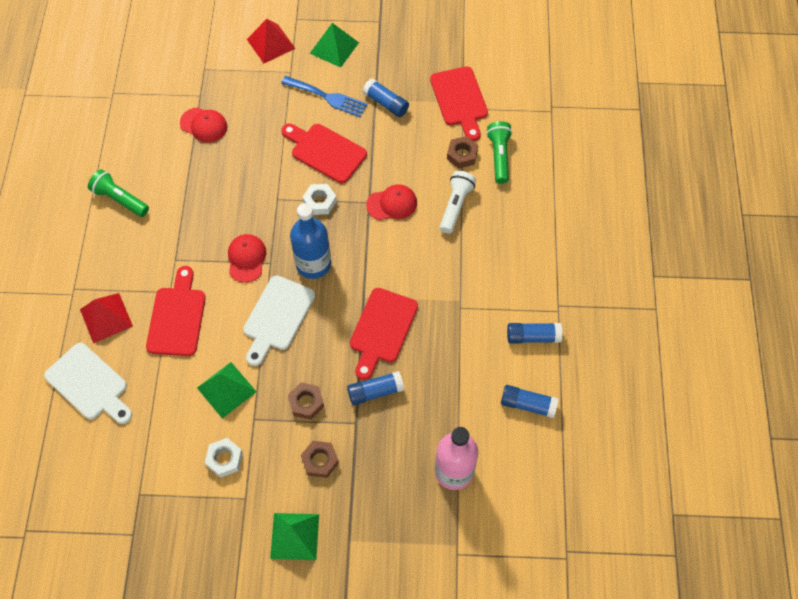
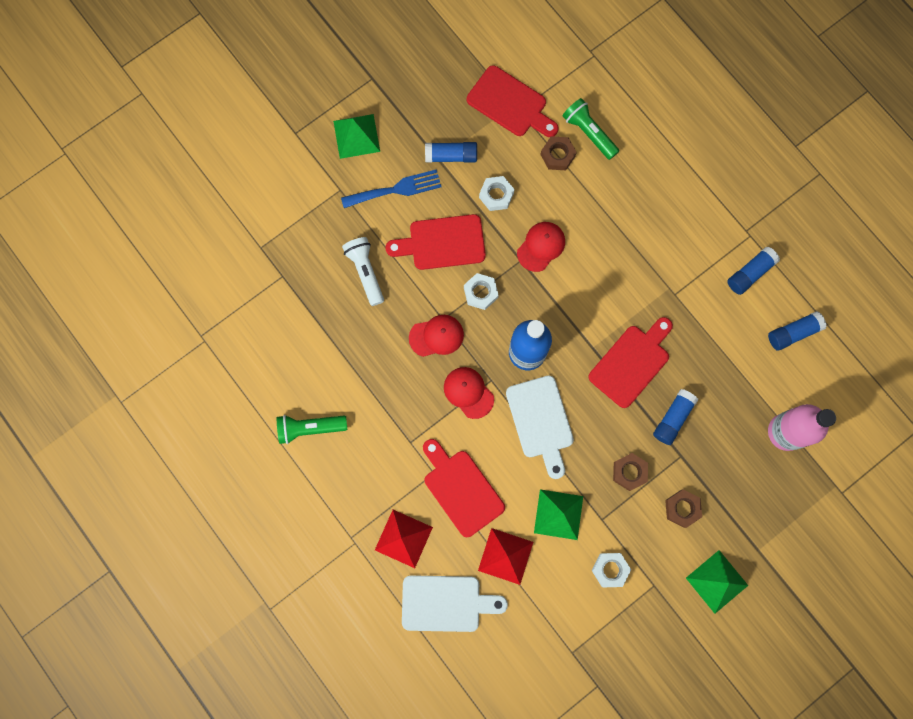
camera: 40 degrees left, 15 degrees up
(204, 125) = (314, 301): red cap -> red cap (436, 336)
(271, 44) = (296, 176): red pyramid -> red pyramid (505, 556)
(382, 329) = (631, 363): red cutting board -> red cutting board turned 120 degrees counterclockwise
(393, 149) = (496, 195): none -> white nut
(455, 206) = (593, 207): white flashlight -> white flashlight (365, 272)

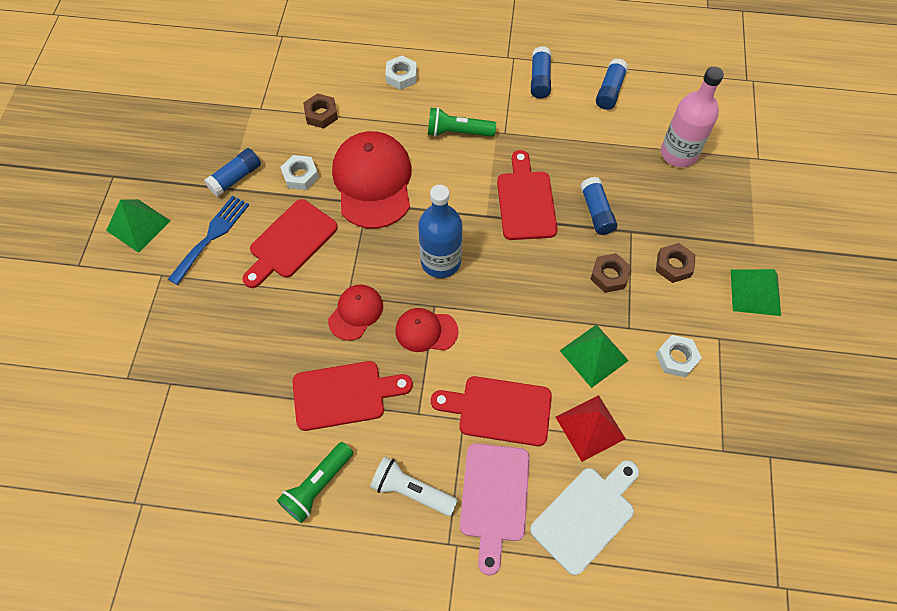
camera: 45 degrees left, 15 degrees down
(365, 272) = (245, 317): white flashlight -> white flashlight (411, 491)
(403, 538) = (494, 498): red pyramid -> pink cutting board
(480, 293) = (359, 251): white nut -> white nut (401, 76)
(510, 104) = (248, 110): red cutting board -> red cutting board (344, 395)
(540, 421) = (505, 300): white cutting board -> none
(541, 246) = (373, 182): red cap -> red cap, size x1.91
(588, 133) = (329, 83): green flashlight -> green flashlight (457, 132)

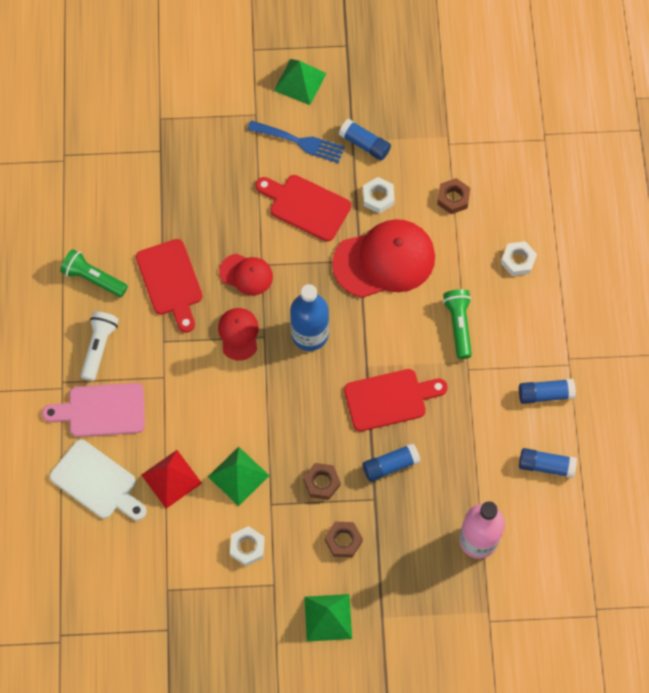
camera: 80 degrees right, 5 degrees up
(499, 410) = (176, 404): red cutting board -> none

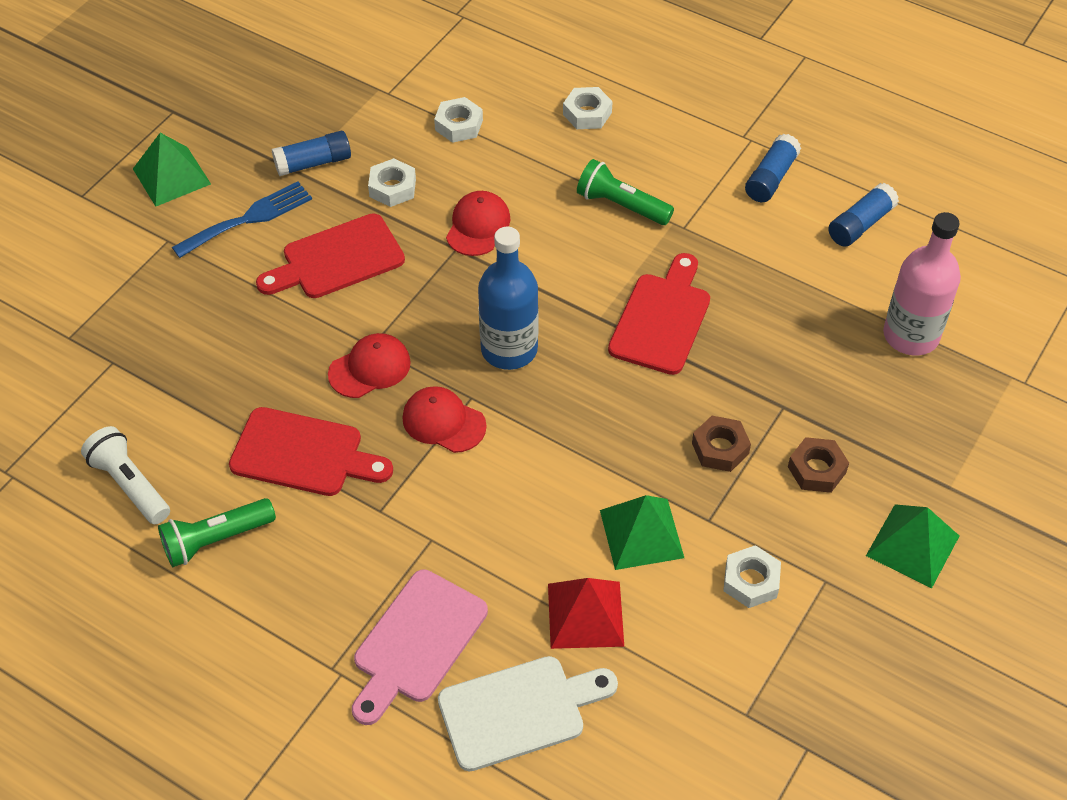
camera: 55 degrees left, 15 degrees down
(99, 347) = (321, 592): white flashlight -> white flashlight (130, 485)
(384, 260) = (478, 226): red cap -> red cap, size x0.52
(390, 465) = (750, 366): blue glue stick -> none
(453, 198) = (459, 125): brown nut -> white nut

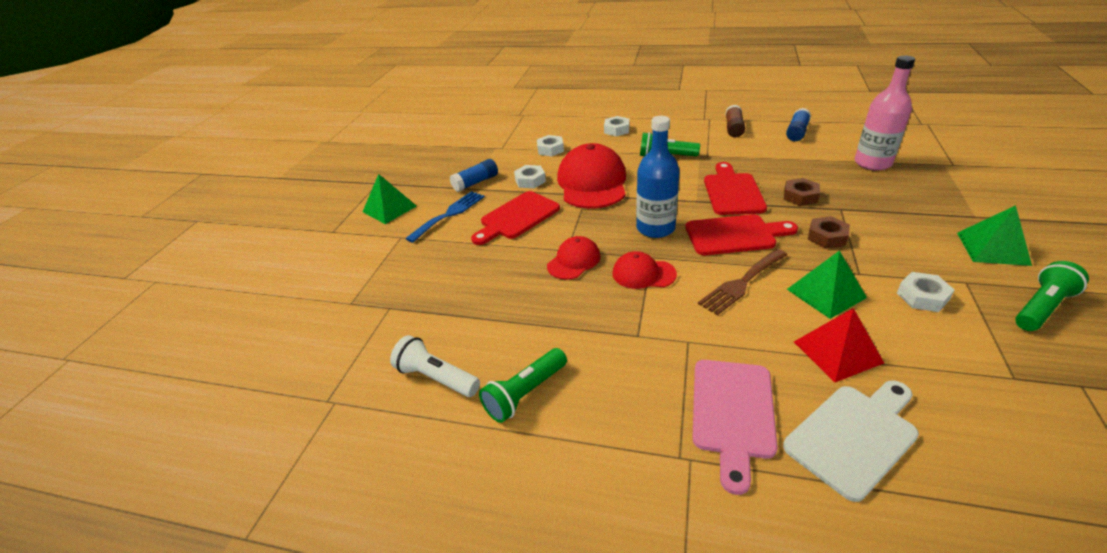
camera: 15 degrees left, 15 degrees down
(303, 454) = (559, 319): red cutting board -> red cutting board (734, 235)
(478, 226) = (592, 183): red cap -> red cap, size x1.91
(553, 481) = (742, 283): none -> brown fork
(771, 178) = (733, 128): blue glue stick -> brown glue stick
(817, 470) = (893, 230): brown nut -> brown nut (800, 196)
(873, 647) = (1041, 307): none -> green flashlight

